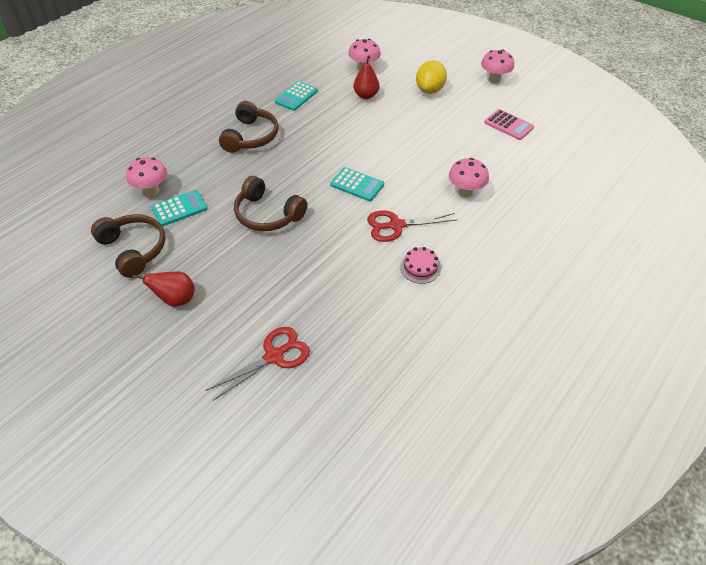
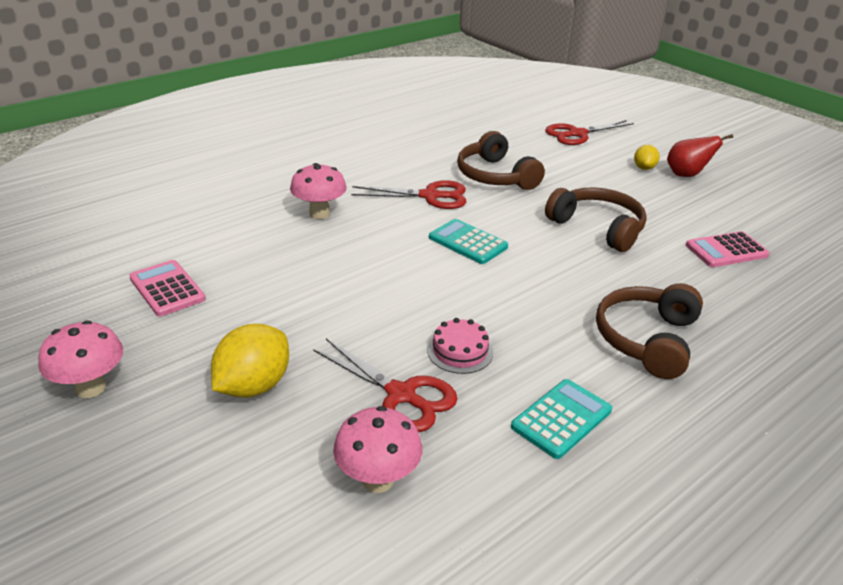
camera: 170 degrees left, 15 degrees down
(134, 249) = (762, 218): brown headphones -> brown headphones (495, 176)
(152, 191) = (782, 277): pink mushroom -> none
(179, 208) = (726, 250): turquoise calculator -> pink calculator
(214, 303) = (644, 168): none -> yellow lemon
(366, 95) = (401, 395): red pear -> red scissors
(420, 267) = (419, 163): pink cake -> pink cake (460, 351)

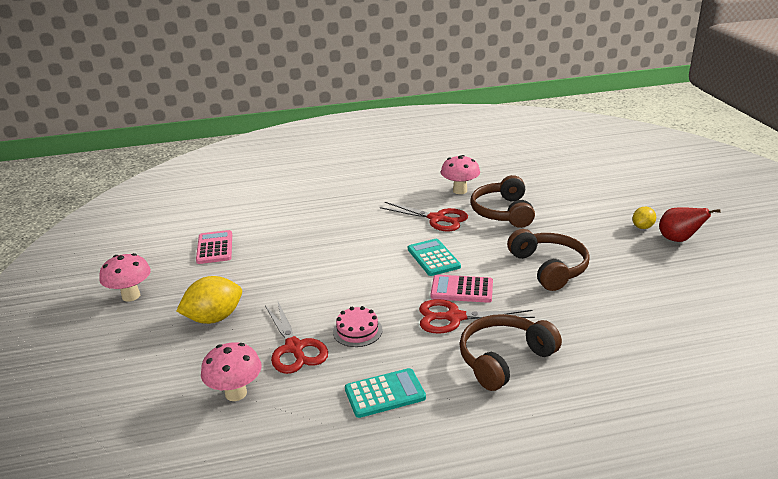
camera: 30 degrees right, 5 degrees down
(319, 214) = (347, 217): pink mushroom -> pink mushroom (460, 191)
(577, 134) = (608, 189): red scissors -> red scissors (454, 317)
(726, 250) = (648, 309): pink calculator -> pink calculator (462, 290)

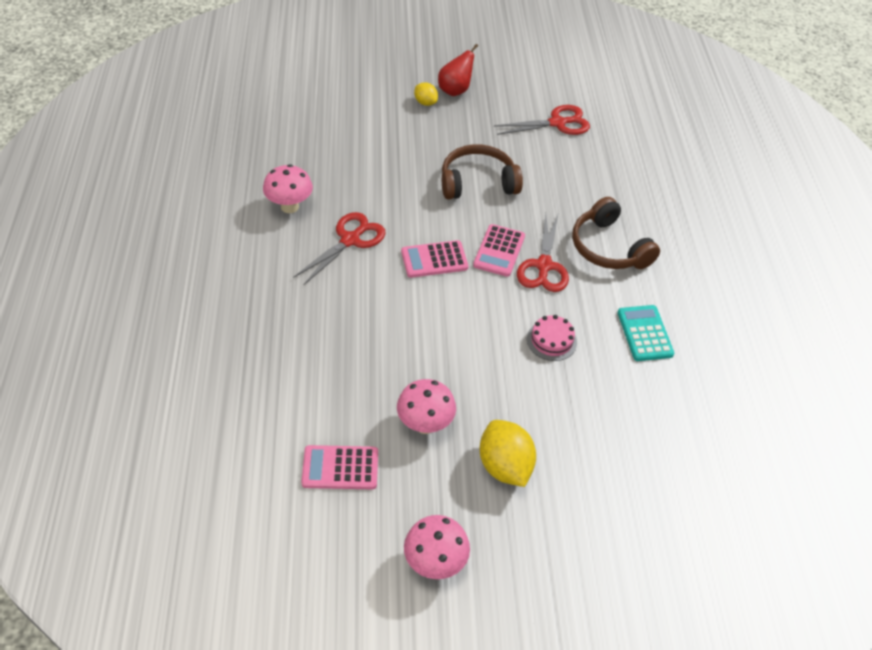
camera: 85 degrees left, 20 degrees up
(236, 393) = (634, 446): pink mushroom -> pink mushroom (425, 424)
(294, 348) = (571, 394): red scissors -> red scissors (557, 123)
(433, 258) = (434, 260): turquoise calculator -> pink calculator
(502, 212) = (357, 185): brown headphones -> none

